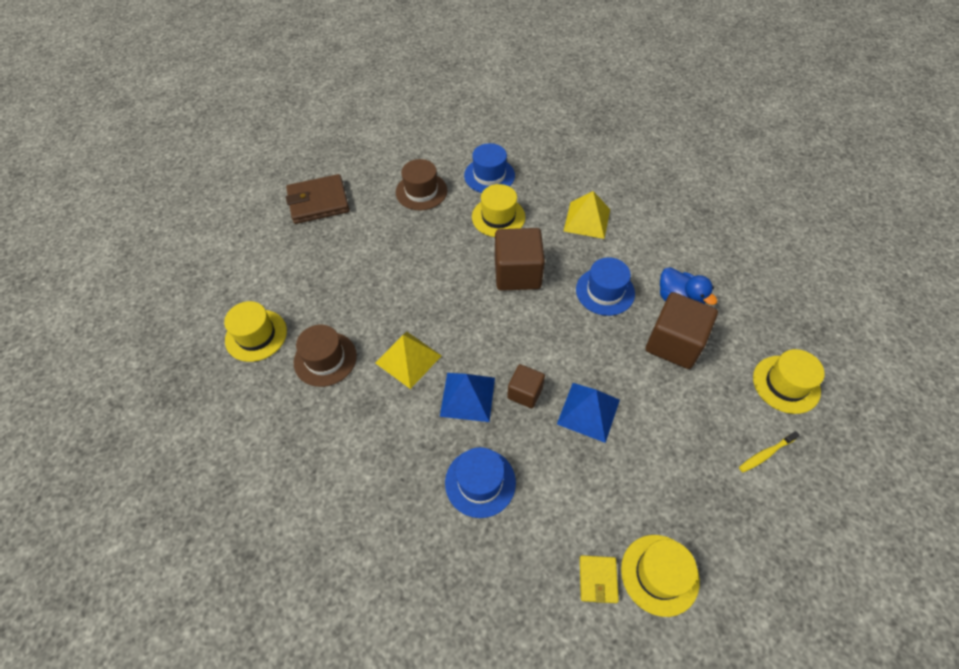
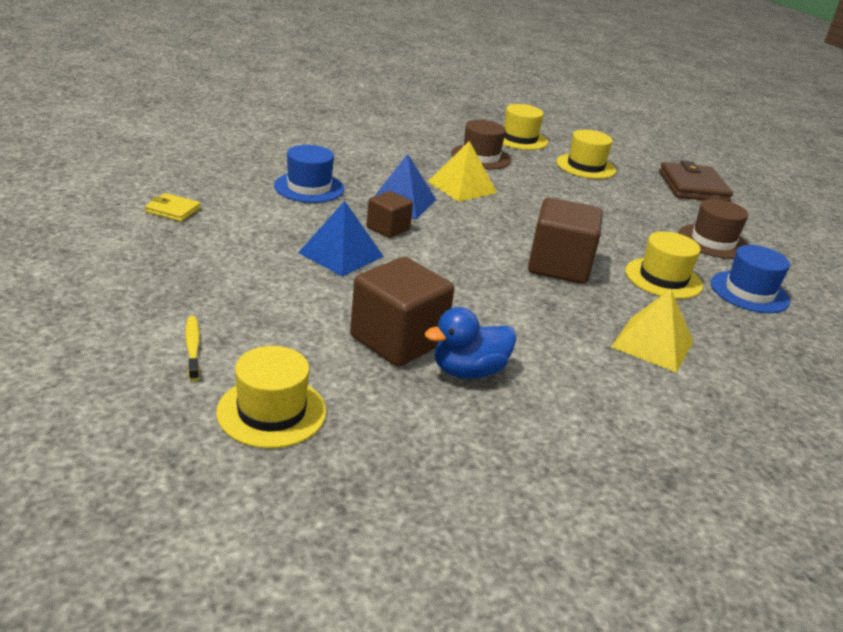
camera: 100 degrees right, 25 degrees down
(605, 291) = (509, 316): blue hat -> none
(659, 574) = (143, 237): yellow hat -> yellow hat (585, 166)

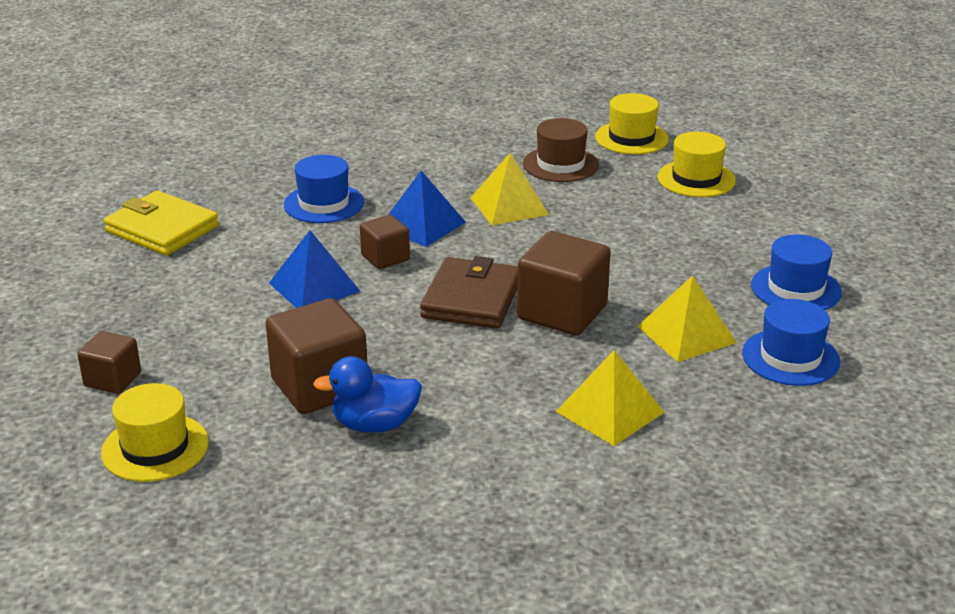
camera: 20 degrees right, 0 degrees up
(173, 210) = (162, 229): yellow wallet -> yellow wallet, size x1.94
(193, 348) = (112, 379): yellow toothbrush -> brown cube
(663, 278) = (686, 334): yellow hat -> yellow pyramid
(693, 187) = (830, 211): brown wallet -> brown wallet (471, 299)
(713, 241) = (796, 289): brown hat -> blue hat

